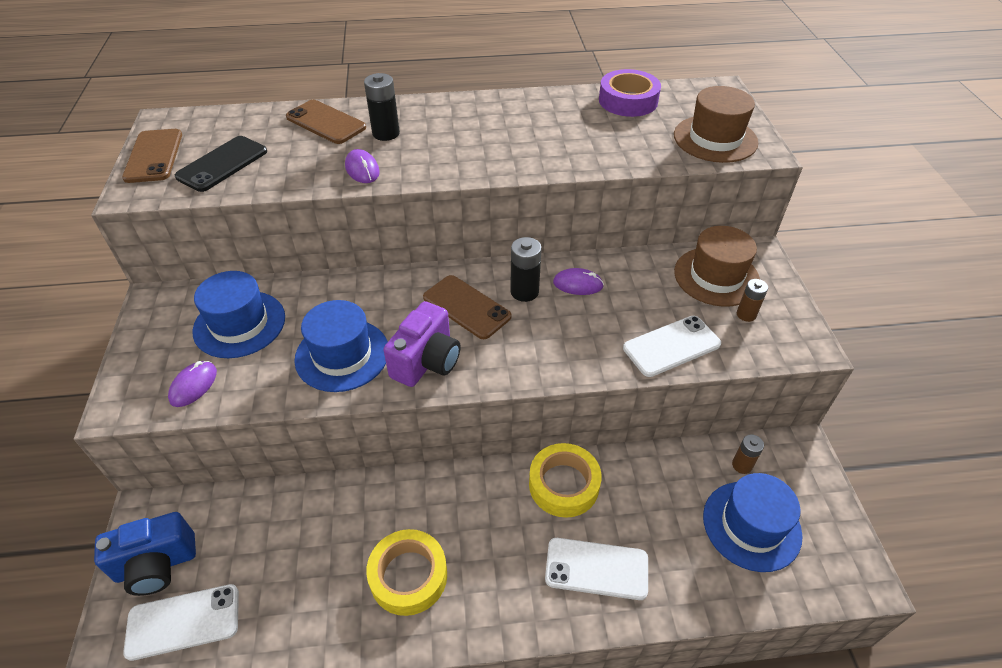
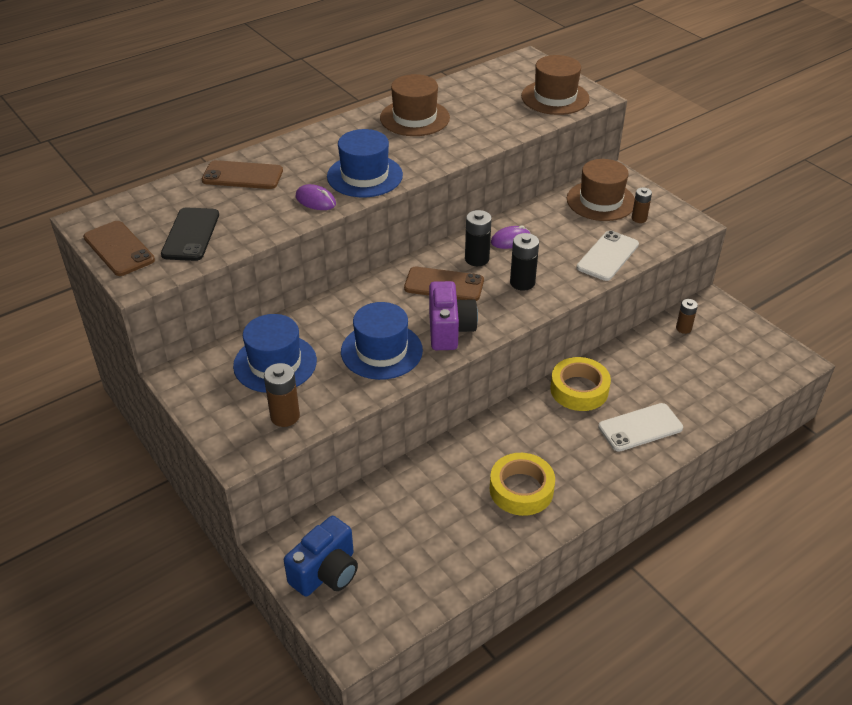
camera: 30 degrees left, 5 degrees down
(183, 622) = (384, 593): white phone -> none
(193, 385) = (285, 416): purple mouse -> brown battery
(386, 133) = (304, 168): black battery -> black battery (522, 282)
(541, 116) = (414, 118): none -> brown hat
(628, 101) = (468, 87): purple tape -> none
(751, 525) = (714, 360): blue hat -> blue hat (364, 176)

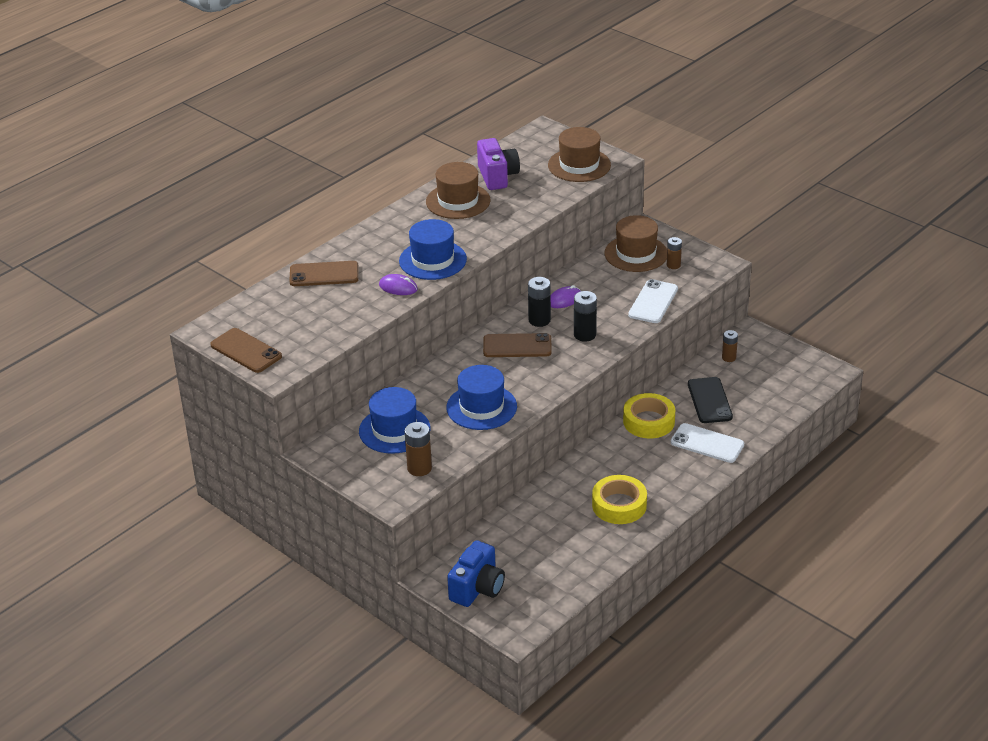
camera: 10 degrees left, 5 degrees down
(191, 234) = (302, 331): black phone -> black phone (709, 400)
(449, 330) = (534, 382): purple camera -> purple camera (497, 176)
(640, 427) = (707, 443): white phone -> white phone turned 60 degrees clockwise

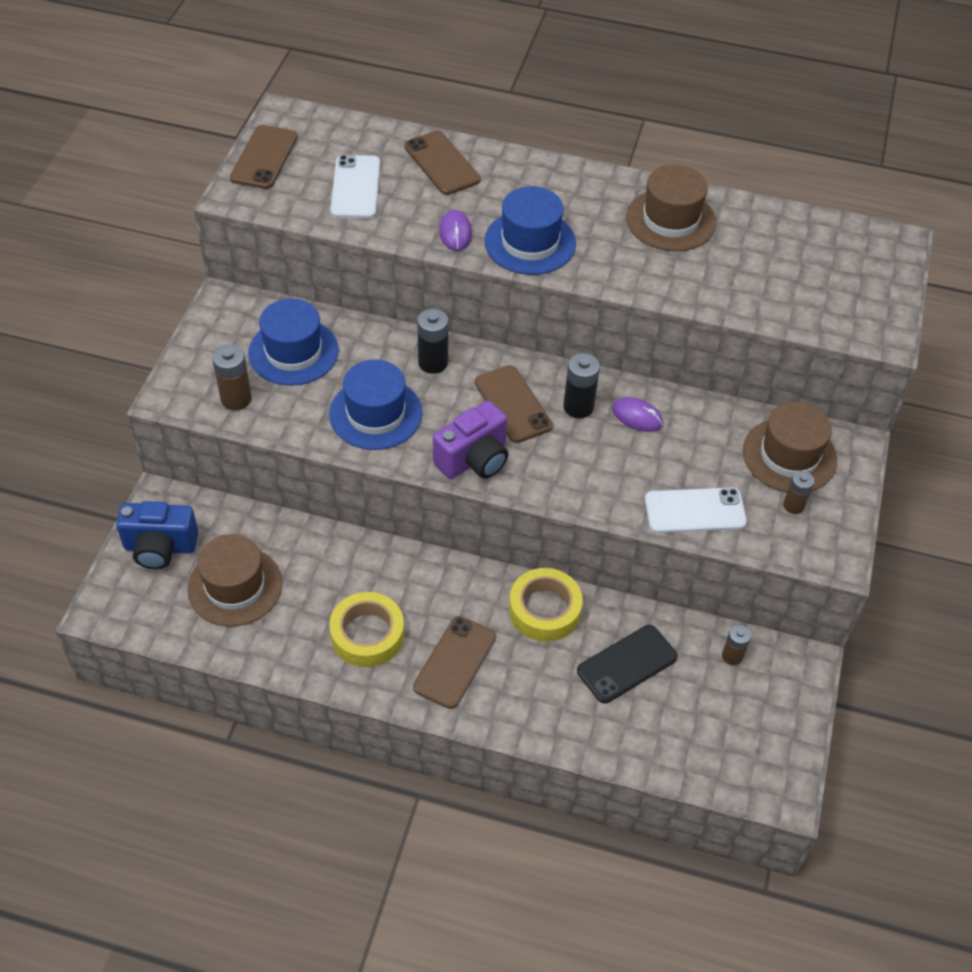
camera: 60 degrees right, 15 degrees up
(497, 176) = (753, 236): purple camera -> purple camera (474, 459)
(579, 165) = (843, 305): brown hat -> brown hat (235, 586)
(585, 335) = (577, 463): black battery -> black battery (433, 362)
(664, 472) = (455, 662): none -> brown phone
(707, 443) = (537, 691): white phone -> white phone (356, 187)

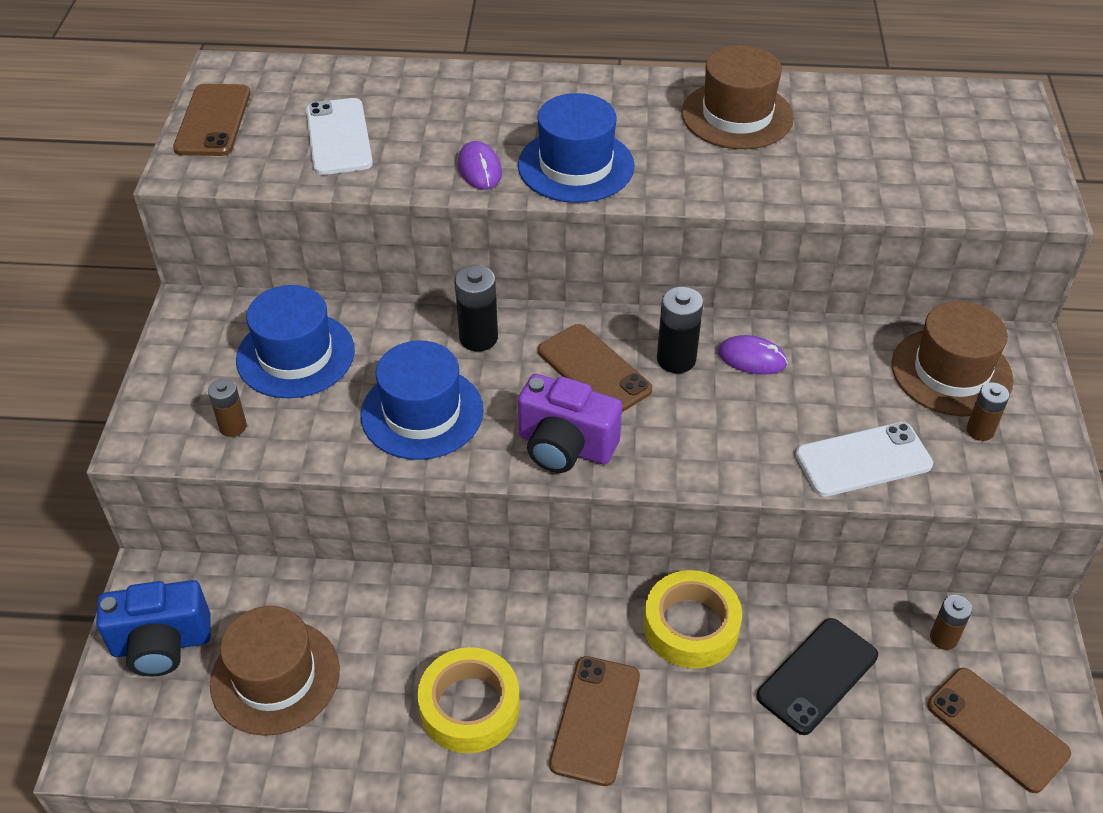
camera: 10 degrees left, 5 degrees down
(236, 399) = (233, 426): brown battery -> brown battery, size x0.66
(442, 163) = (439, 95): brown phone -> brown phone (997, 729)
(474, 459) = (565, 447): purple camera -> purple camera turned 75 degrees clockwise

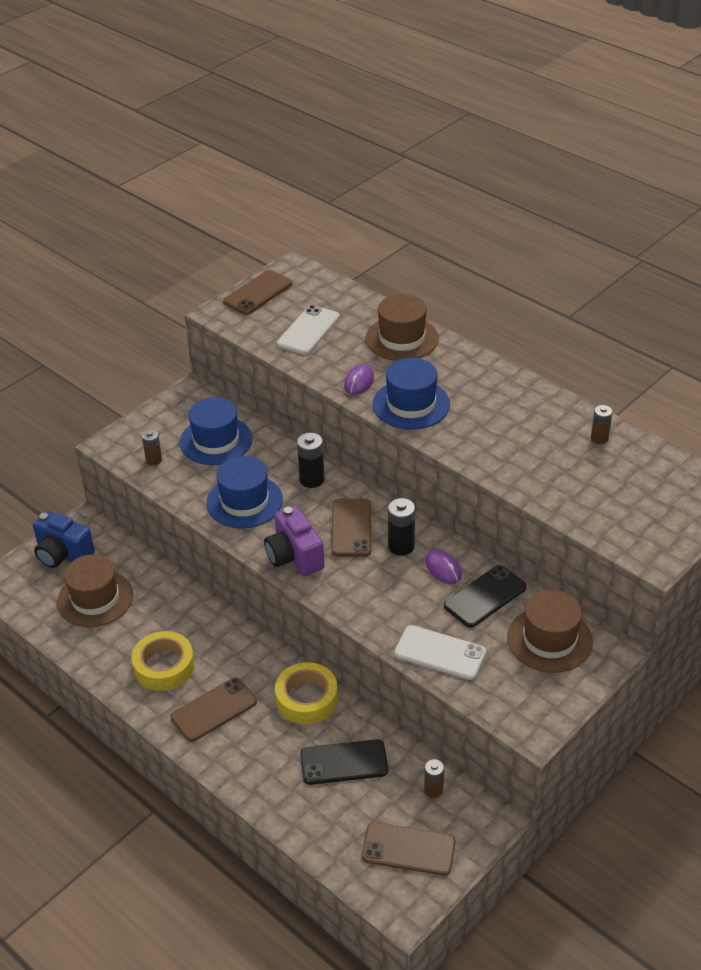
camera: 40 degrees right, 5 degrees down
(737, 115) = (537, 420): brown hat -> brown hat (402, 338)
(832, 364) = (485, 596): none -> black phone
(980, 430) = (525, 678): brown battery -> brown battery (599, 438)
(997, 729) = (408, 849): brown phone -> brown phone turned 75 degrees counterclockwise

